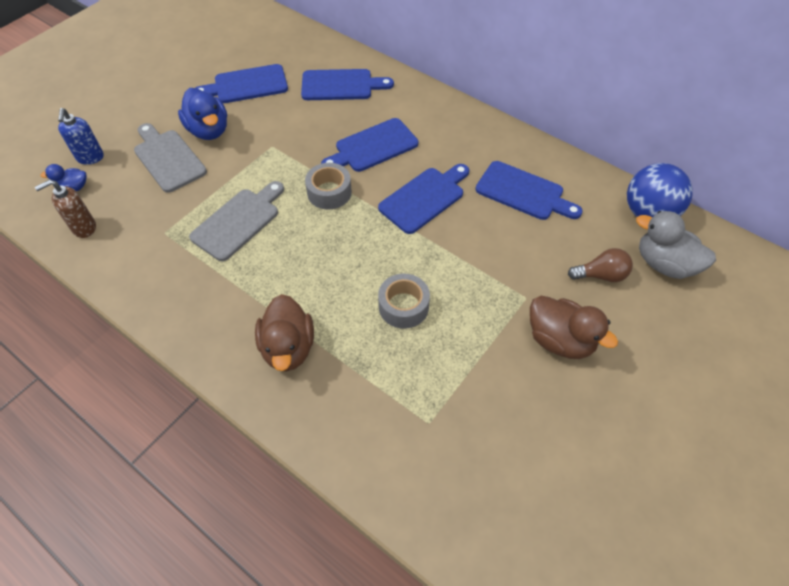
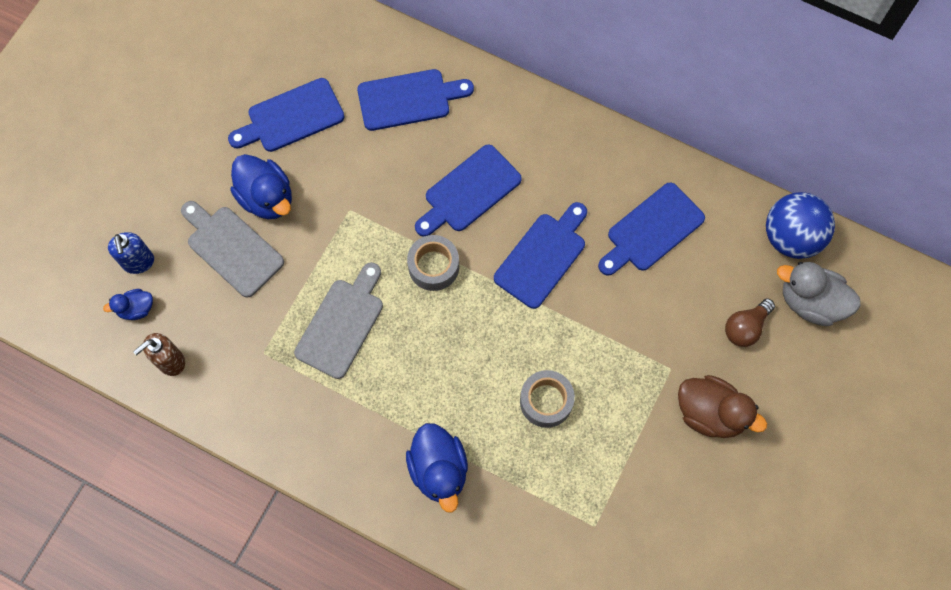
camera: 10 degrees left, 15 degrees up
(288, 348) = (439, 470): brown duck -> blue duck
(523, 192) = (652, 230): blue cutting board -> blue cutting board turned 120 degrees clockwise
(601, 275) = (745, 327): brown light bulb -> brown light bulb turned 150 degrees clockwise

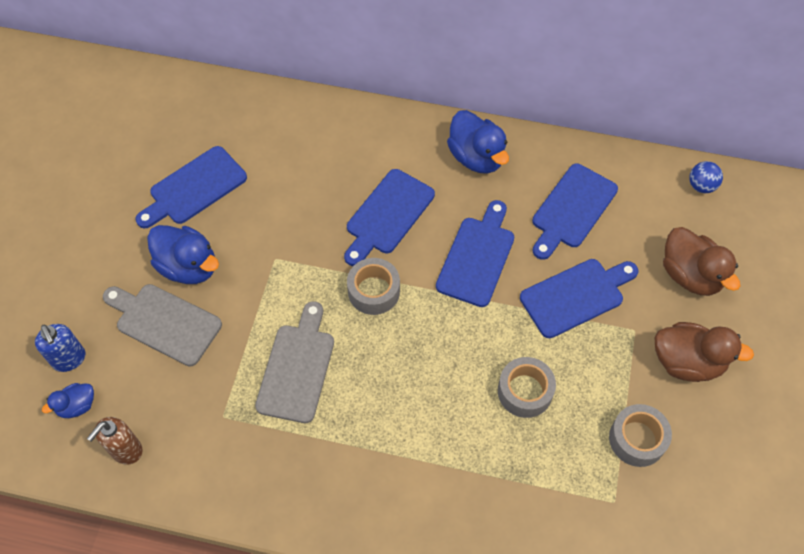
camera: 15 degrees left, 10 degrees down
(408, 99) = (305, 147): blue cutting board -> blue cutting board (576, 296)
(439, 470) = (438, 488): blue duck -> blue duck (476, 157)
(636, 474) = (637, 439): none -> grey tape
(745, 327) = (690, 275): brown light bulb -> brown duck
(791, 237) = (701, 186): blue ball -> blue ball, size x0.50
(810, 302) = (741, 238): grey duck -> none

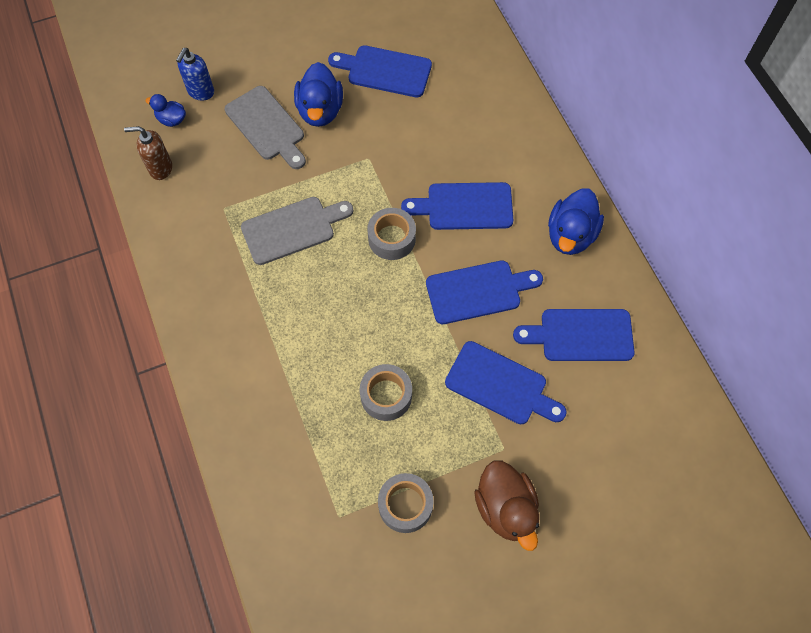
camera: 55 degrees right, 5 degrees up
(164, 322) = (267, 126): grey cutting board -> grey cutting board turned 150 degrees clockwise
(690, 275) = (593, 466): brown duck -> none
(701, 186) = (694, 426): blue ball -> none

